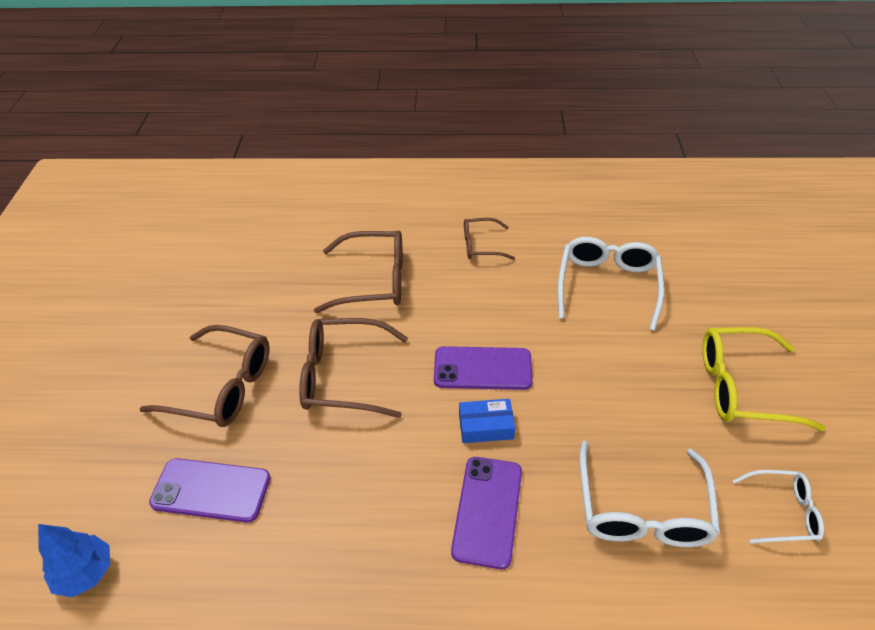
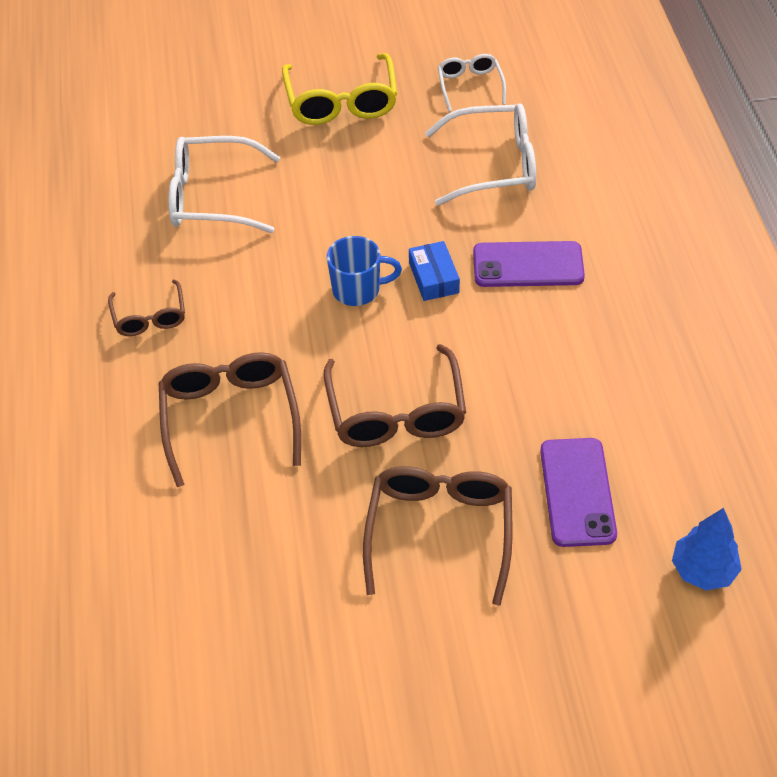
camera: 100 degrees left, 5 degrees up
(482, 368) = (358, 290): purple phone -> blue mug

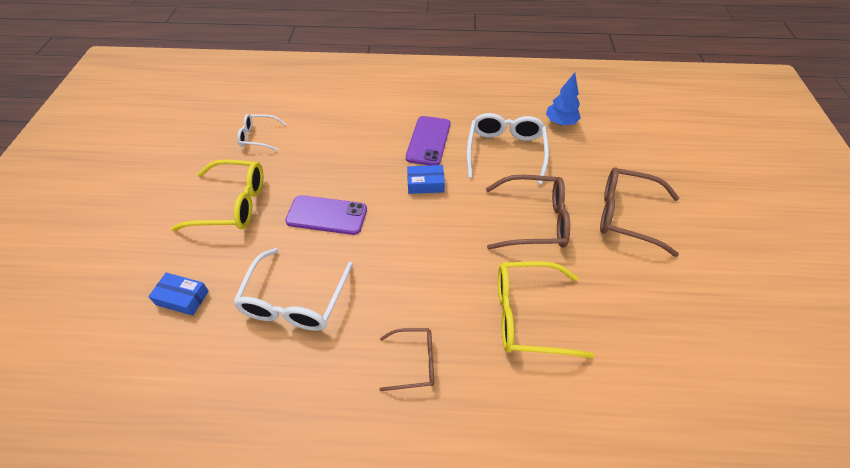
camera: 80 degrees left, 0 degrees up
(200, 108) = (182, 298): none -> blue box
(230, 418) = (528, 315): brown glasses -> yellow glasses
(358, 290) = (424, 224): blue mug -> none
(494, 165) = (338, 139): white glasses -> white glasses (505, 151)
(577, 492) = (598, 154): purple phone -> purple phone (327, 215)
(703, 570) = (647, 121): blue tree -> blue tree (560, 122)

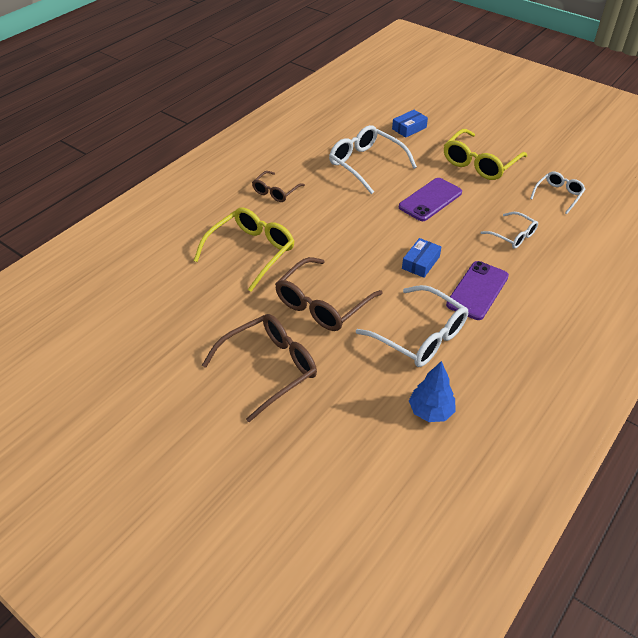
camera: 125 degrees right, 5 degrees down
(341, 144) = (513, 236): none -> white glasses
(428, 141) = (477, 290): purple phone -> purple phone turned 75 degrees clockwise

